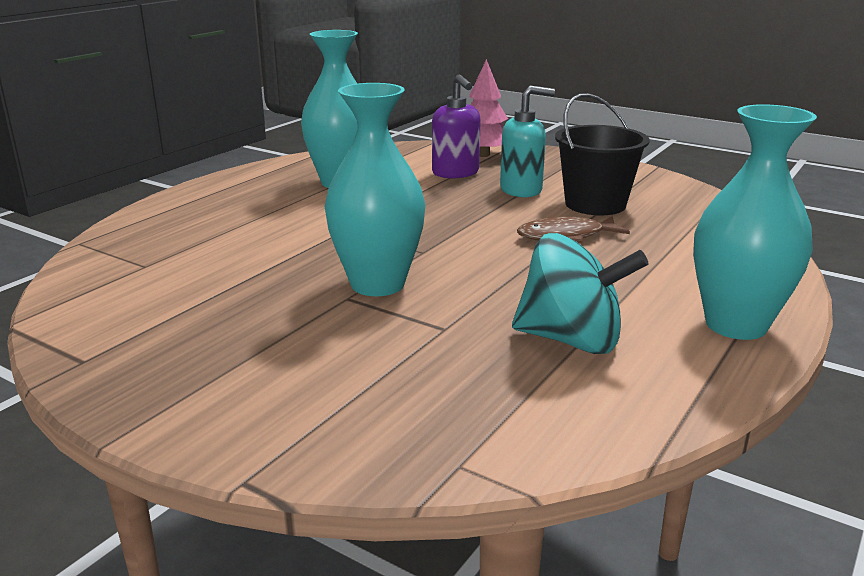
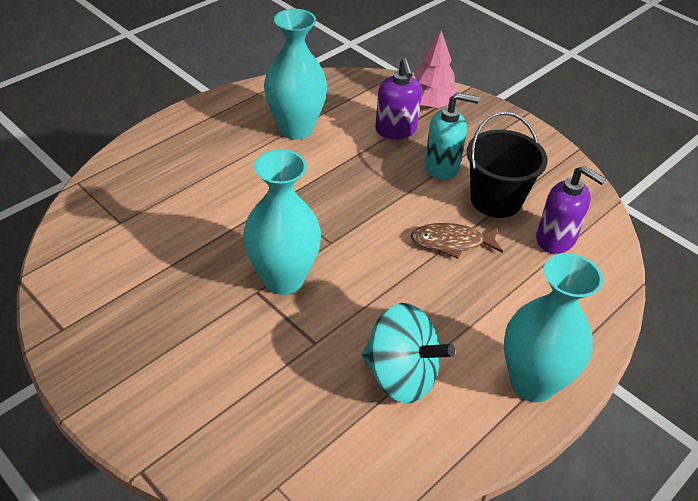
camera: 10 degrees right, 20 degrees up
(680, 222) = (556, 239): none -> purple soap dispenser

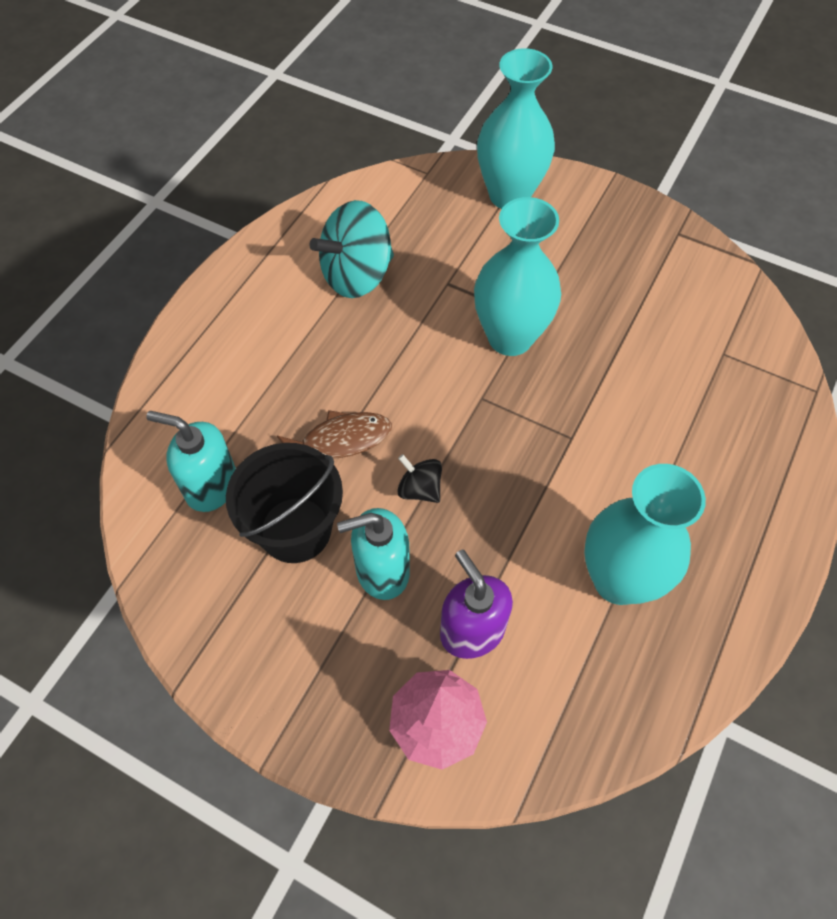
camera: 165 degrees right, 15 degrees up
(401, 375) = (357, 275): turquoise spinning top -> turquoise spinning top turned 45 degrees counterclockwise
(402, 200) = (420, 489): none -> black spinning top
(532, 383) = (232, 301): turquoise vase -> turquoise vase (509, 195)
(556, 239) = (211, 486): purple soap dispenser -> turquoise soap dispenser

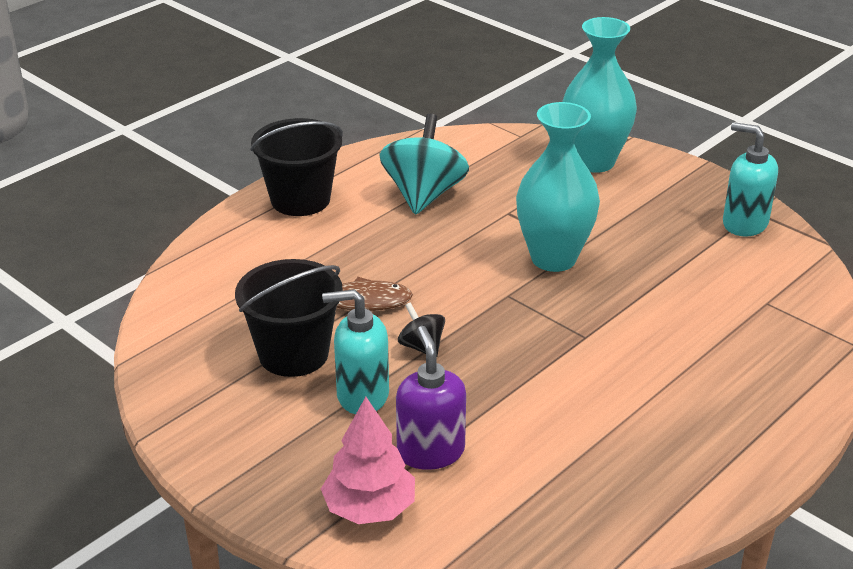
camera: 15 degrees right, 25 degrees down
(211, 486) = (229, 312): turquoise soap dispenser -> turquoise soap dispenser (744, 223)
(234, 308) = (300, 200): none -> black bucket
(357, 275) = (423, 195): turquoise spinning top -> turquoise spinning top turned 120 degrees clockwise
(619, 580) = (591, 443): turquoise vase -> none

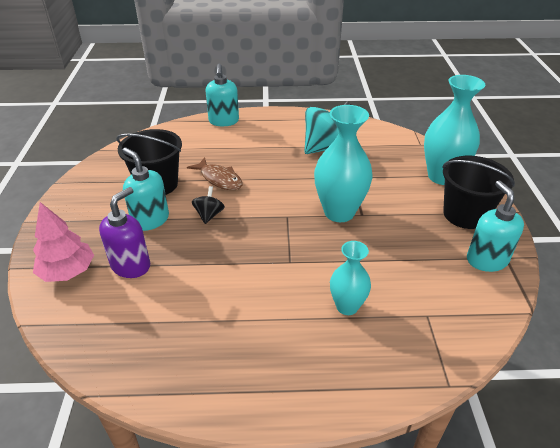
camera: 45 degrees right, 5 degrees up
(235, 230) = (223, 121): none -> turquoise soap dispenser
(300, 200) = (269, 122): black bucket -> black bucket (465, 214)
(697, 340) = (347, 306): none -> turquoise vase

